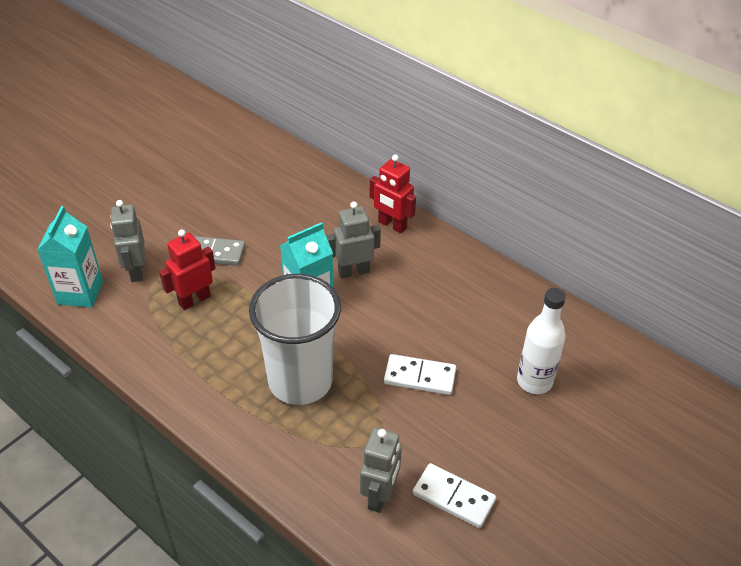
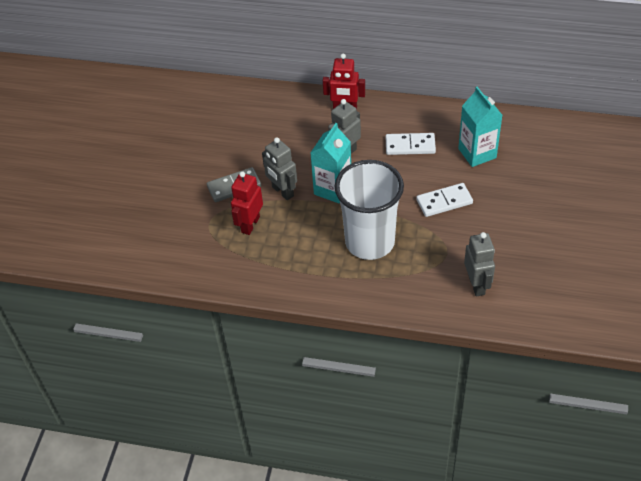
camera: 25 degrees left, 5 degrees up
(80, 293) = (161, 259): turquoise carton -> turquoise carton (477, 153)
(136, 271) = (189, 225): grey robot -> grey robot (282, 191)
(453, 497) = (521, 263): white domino -> white domino (410, 146)
(534, 381) = (516, 170): white bottle -> none

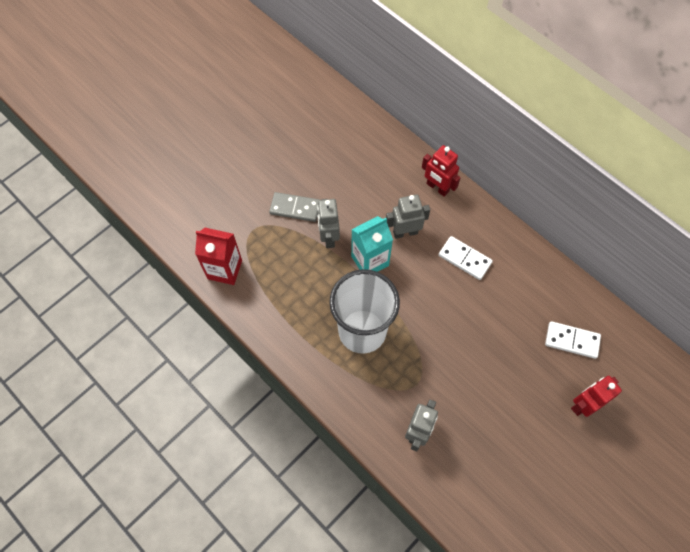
camera: 30 degrees right, 15 degrees up
(208, 265) = (224, 269): none -> red carton
(250, 224) = (282, 252): red robot -> red robot (583, 404)
(444, 201) = (452, 333): white domino -> white domino (572, 340)
(477, 153) = (516, 303): turquoise carton -> none

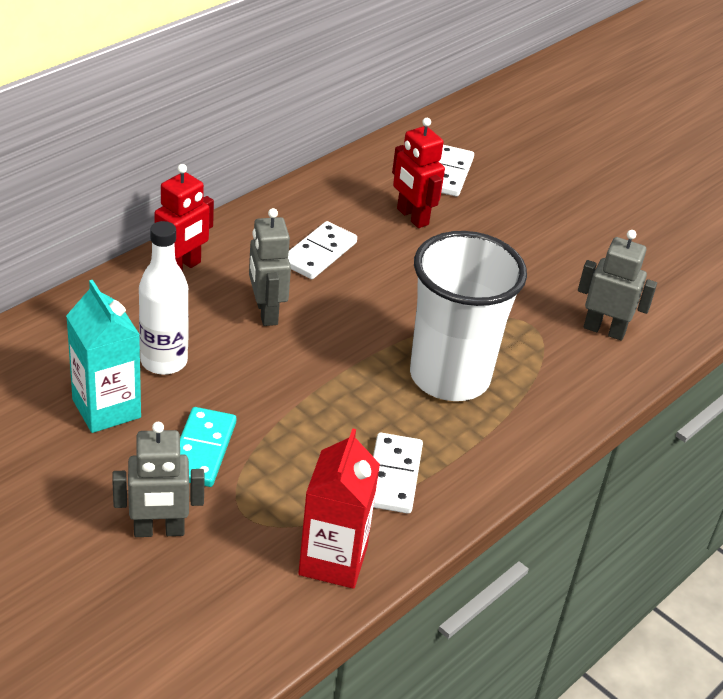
camera: 95 degrees left, 25 degrees down
(281, 298) = (393, 476): none -> white domino
(295, 208) = (202, 450): grey domino -> turquoise domino
(328, 237) = (269, 407): grey robot -> grey robot (159, 530)
(358, 186) = (164, 361): none -> white bottle
(370, 261) = (319, 358): turquoise carton -> turquoise carton (106, 408)
(583, 404) = (537, 178): red robot -> red robot (412, 217)

